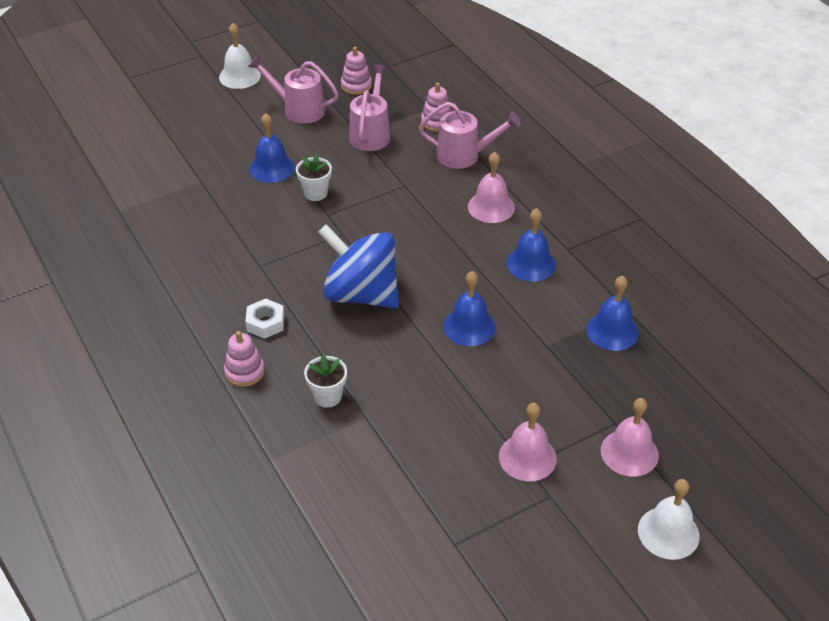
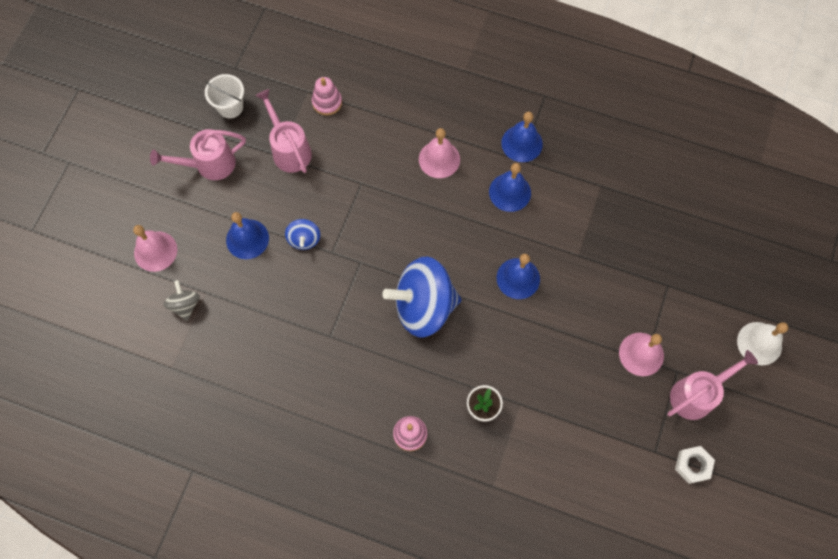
camera: 40 degrees left, 25 degrees up
(176, 179) = (185, 305): none -> grey spinning top
(239, 76) = (125, 162): white bell -> none
(265, 323) = (384, 383): white nut -> white nut (692, 465)
(315, 193) = (304, 239): white flower pot -> blue spinning top
(356, 86) = (230, 107): pink stacking toy -> white bucket
(465, 155) = (377, 122): pink watering can -> pink watering can (697, 394)
(612, 331) = (607, 211): blue bell -> blue bell (522, 143)
(629, 452) = (693, 302): pink bell -> pink bell (155, 251)

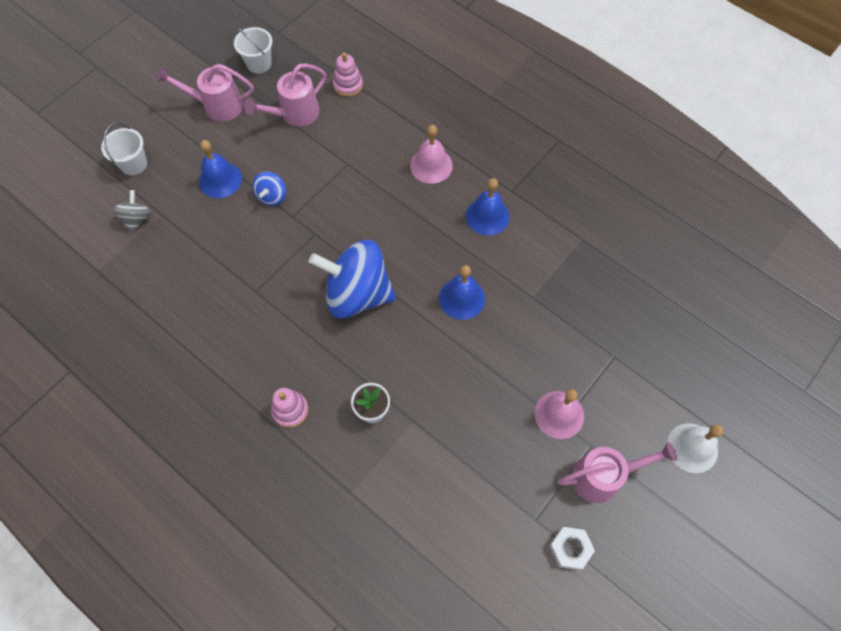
camera: 20 degrees right, 5 degrees down
(155, 251) = (133, 164): pink bell -> white bucket
(289, 149) = (294, 114): pink watering can -> pink watering can turned 120 degrees counterclockwise
(522, 143) = (518, 175): blue bell -> none

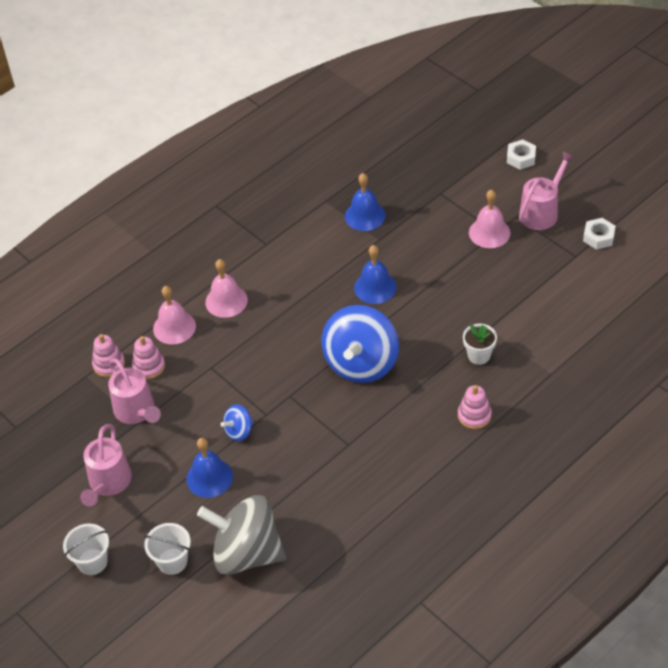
camera: 80 degrees left, 15 degrees down
(137, 219) = (246, 553): grey spinning top -> grey spinning top, size x2.20
(259, 63) = (57, 445): white bucket -> white bucket (92, 562)
(272, 196) = (239, 431): blue spinning top -> blue spinning top turned 120 degrees clockwise
(346, 115) = (149, 366): none -> pink stacking toy
(395, 128) = (174, 327): none -> pink bell
(487, 216) = (291, 263): blue bell -> blue bell (365, 216)
(603, 476) = (542, 211): pink watering can -> pink watering can turned 45 degrees clockwise
(692, 448) = (521, 158): white bell -> white nut

